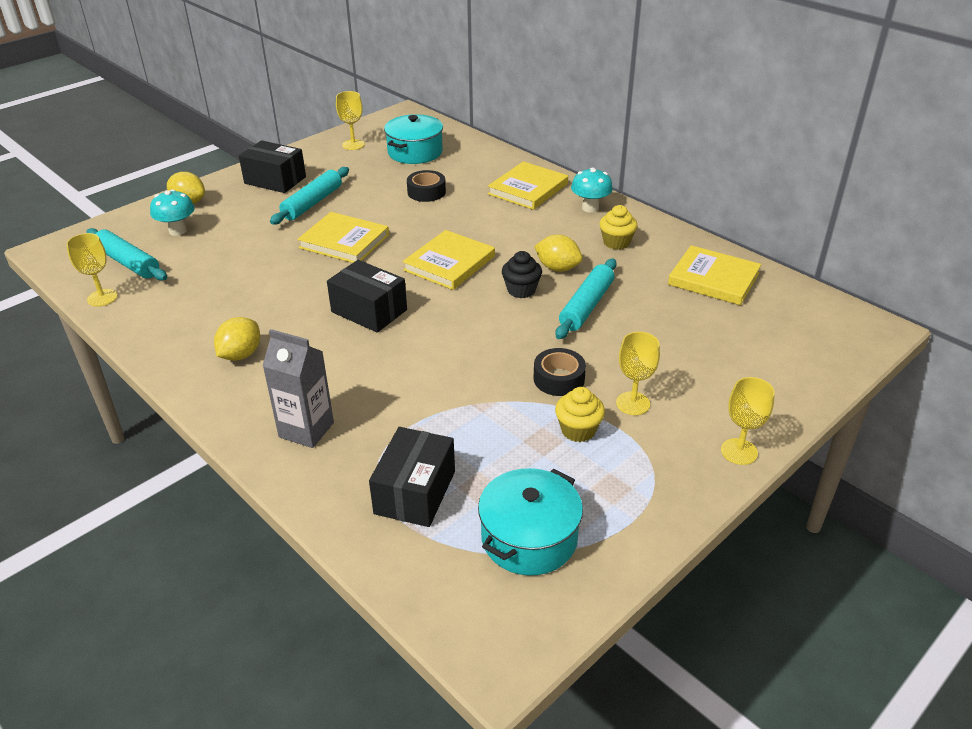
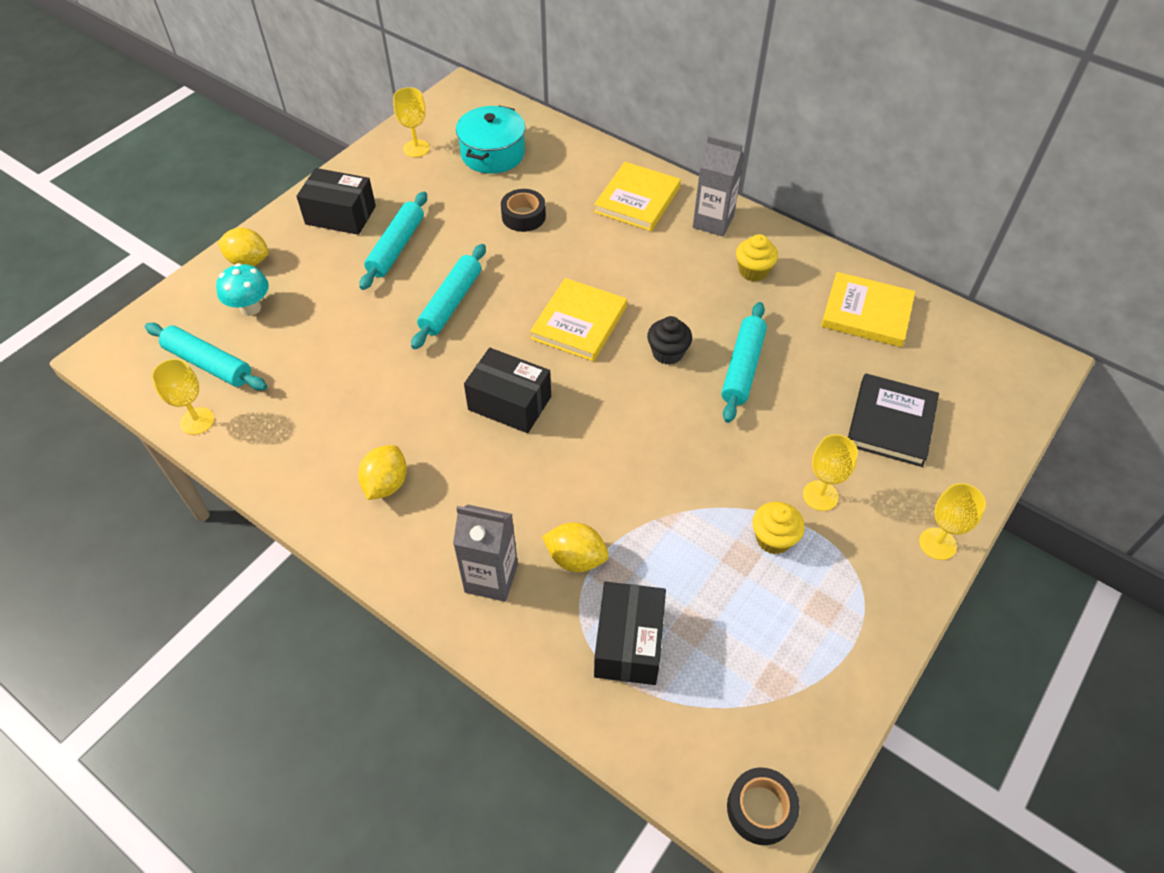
camera: 10 degrees left, 15 degrees up
(344, 241) = (451, 303): yellow book -> turquoise rolling pin
(529, 538) = (757, 682): turquoise pot -> none
(557, 268) = (699, 316): yellow lemon -> yellow lemon (576, 558)
(559, 379) = (737, 473): black tape -> black tape (760, 809)
(590, 208) = (713, 222): turquoise mushroom -> grey carton
(716, 357) = (891, 422): none -> black book

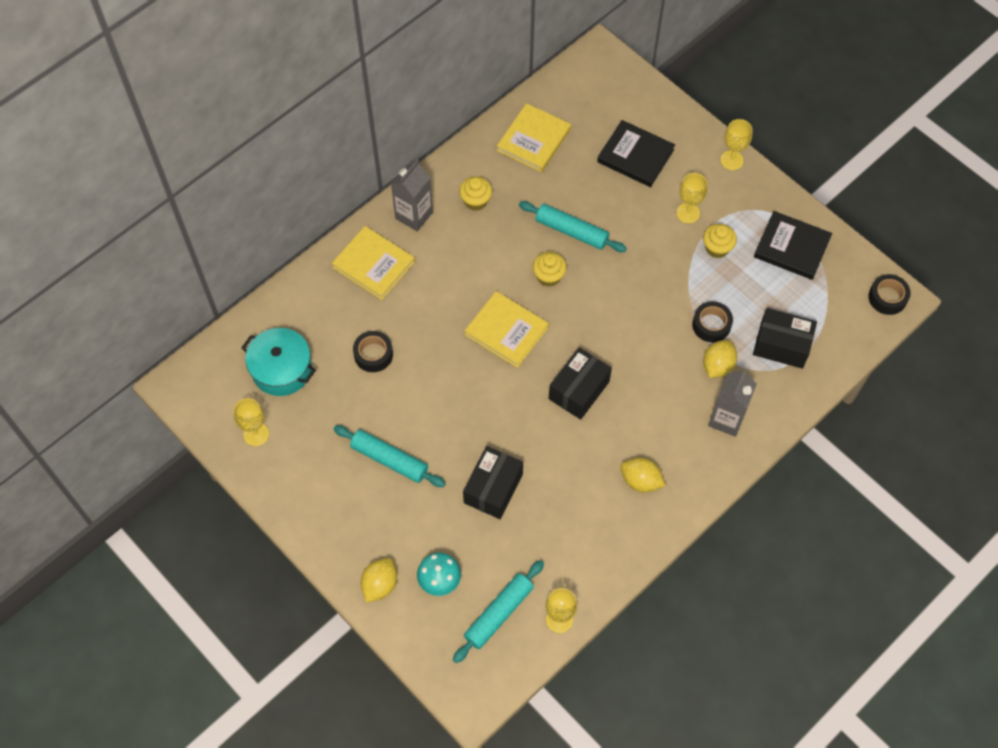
camera: 80 degrees left, 10 degrees up
(340, 215) = (336, 505): black box -> black box (493, 488)
(451, 303) = (466, 421): turquoise rolling pin -> none
(641, 544) = (711, 325): none -> black tape
(667, 353) = (548, 276): black cupcake -> yellow cupcake
(810, 644) = (791, 247): none -> black book

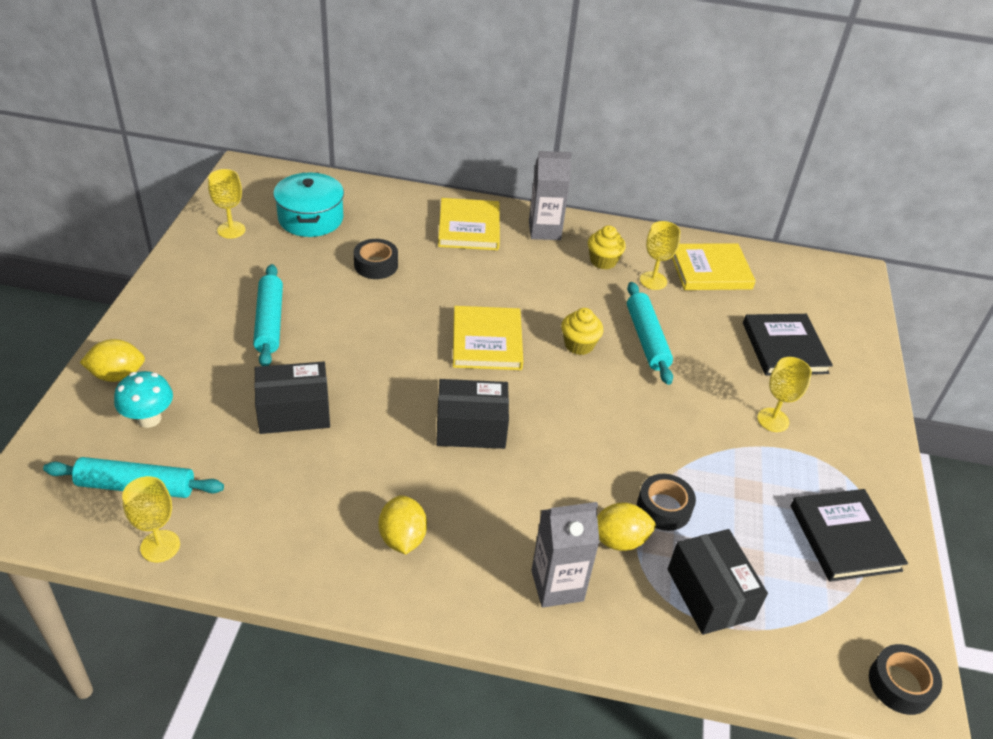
camera: 50 degrees right, 20 degrees down
(717, 248) = (762, 466): yellow cupcake -> none
(731, 160) = (878, 427): yellow goblet -> yellow goblet (653, 281)

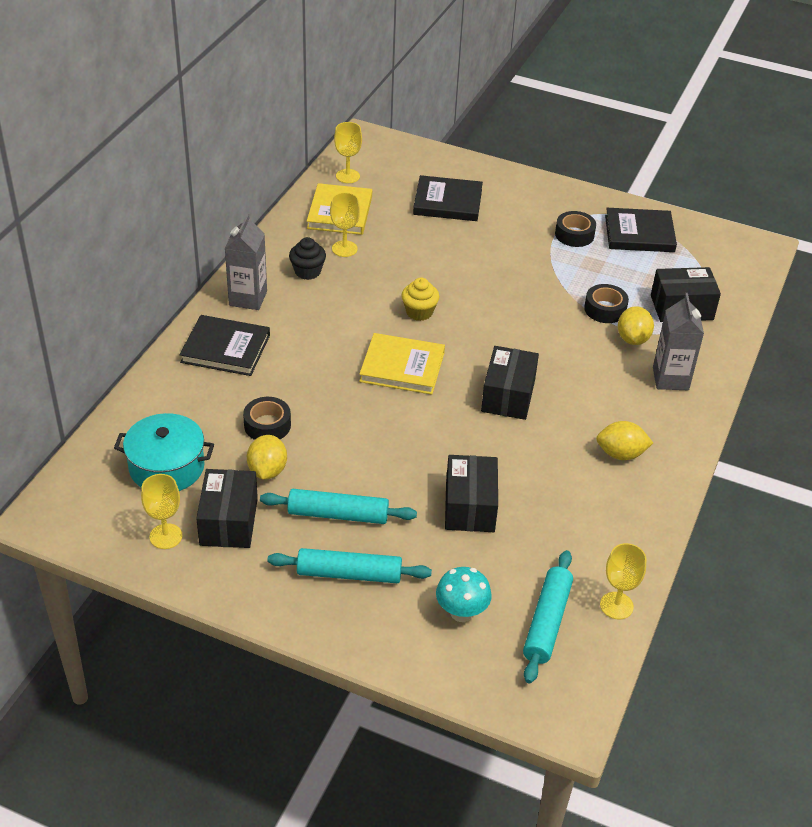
camera: 75 degrees left, 0 degrees up
(117, 375) = (393, 638): yellow lemon -> yellow lemon (267, 470)
(252, 260) = (229, 521): none -> black box
(469, 228) = (225, 349): yellow book -> black book
(603, 261) = (307, 271): yellow cupcake -> black cupcake
(646, 339) = (421, 272): turquoise rolling pin -> turquoise rolling pin (349, 574)
(773, 420) = (525, 232): yellow goblet -> yellow goblet (347, 176)
(900, 684) = (751, 248): black tape -> black tape (574, 234)

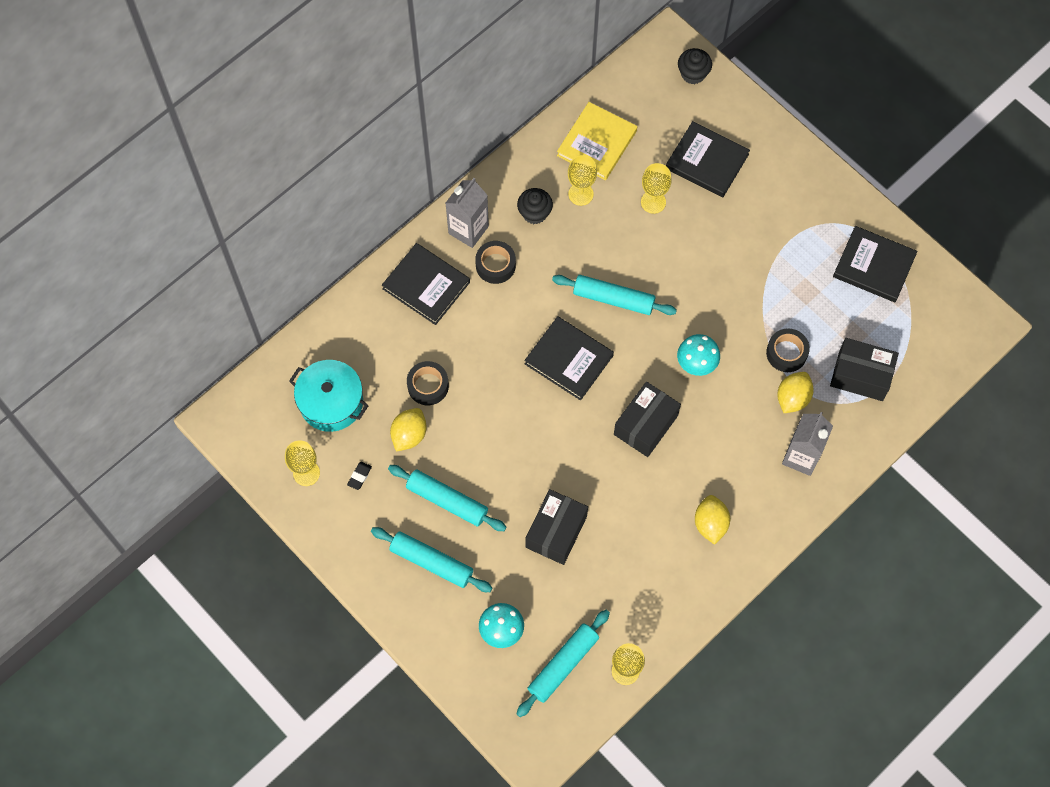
camera: 25 degrees right, 25 degrees up
(229, 521) = (359, 476): black box -> black eraser
(347, 176) = (626, 93): yellow goblet -> yellow goblet (653, 202)
(400, 152) = (693, 74): none -> black cupcake
(402, 367) = (569, 359): yellow book -> black book
(419, 312) = (613, 298): yellow cupcake -> turquoise rolling pin
(527, 338) = (696, 364): none -> turquoise mushroom
(574, 234) = (809, 246): black tape -> black tape (495, 265)
(621, 454) = (710, 524): yellow lemon -> yellow lemon turned 60 degrees clockwise

